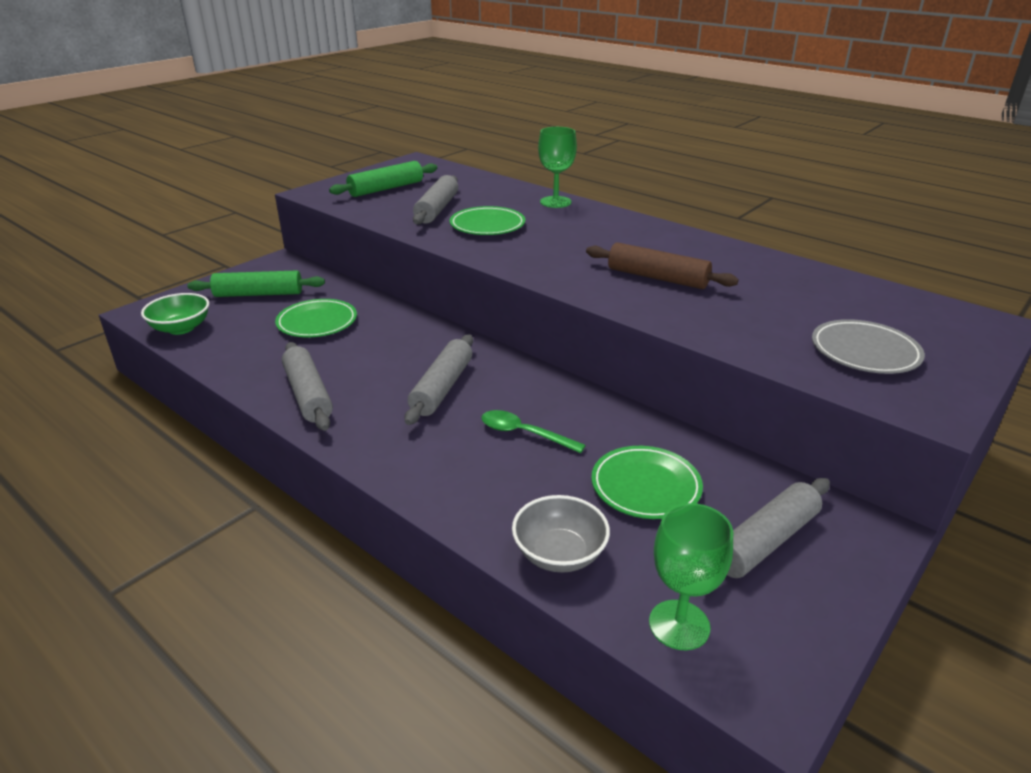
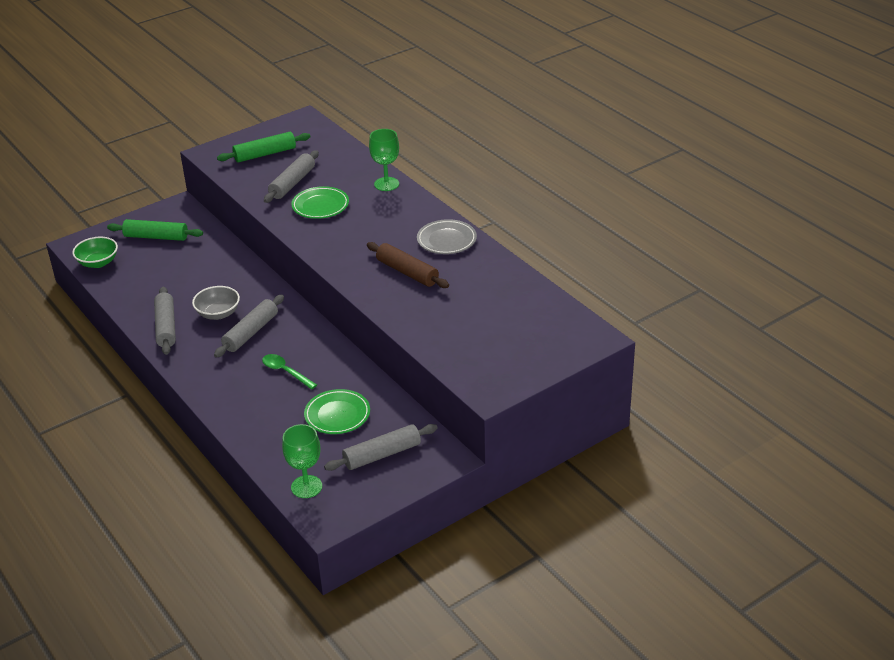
camera: 15 degrees right, 5 degrees up
(317, 322) = (189, 268): green plate -> none
(559, 554) = (267, 444): grey bowl -> grey bowl (218, 313)
(864, 352) = (490, 349): grey plate -> grey plate (446, 240)

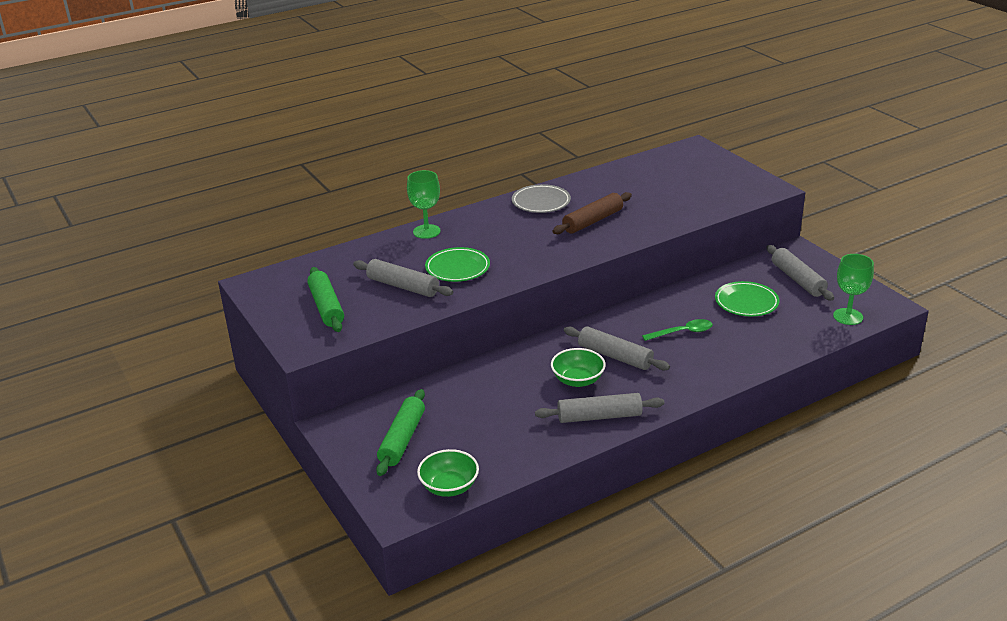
camera: 85 degrees left, 5 degrees down
(218, 313) = (578, 380): grey bowl -> green bowl
(285, 372) = (682, 332): green spoon -> green spoon turned 150 degrees counterclockwise

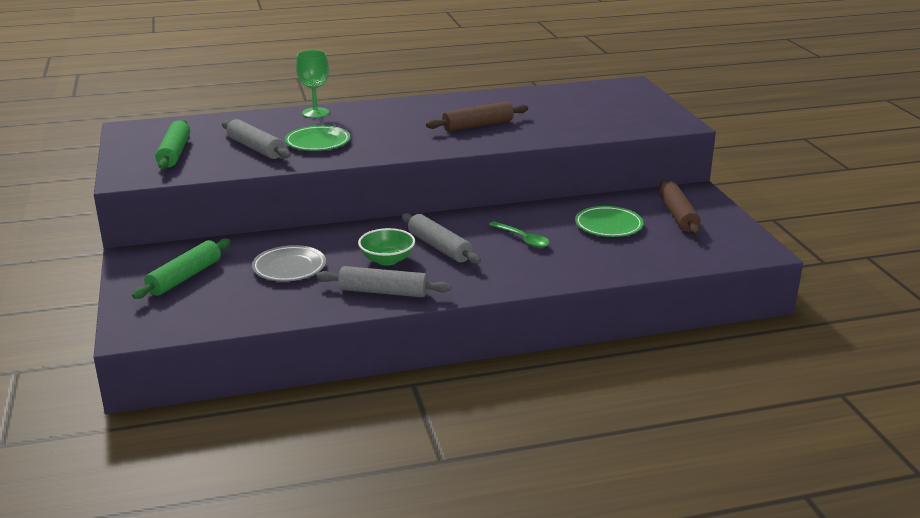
camera: 15 degrees right, 5 degrees down
(449, 487) = (194, 321): green bowl -> none
(541, 202) = (441, 106): grey plate -> grey plate (289, 267)
(682, 332) = (522, 239): green spoon -> green spoon turned 45 degrees clockwise
(797, 280) = (678, 215): grey rolling pin -> brown rolling pin
(848, 316) = (708, 253): green goblet -> none

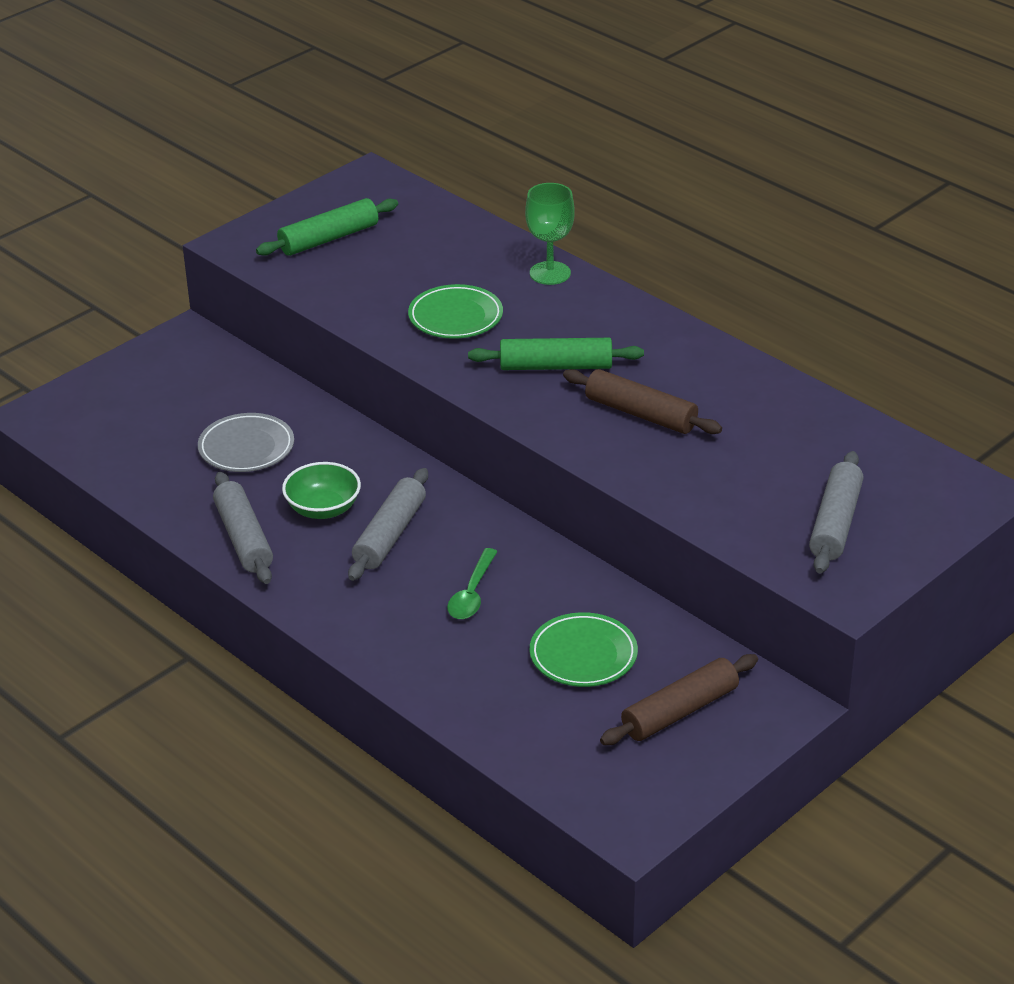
camera: 60 degrees right, 10 degrees up
(185, 277) = (169, 390): green rolling pin -> green rolling pin (556, 366)
(255, 148) = (394, 283): grey rolling pin -> grey rolling pin (835, 523)

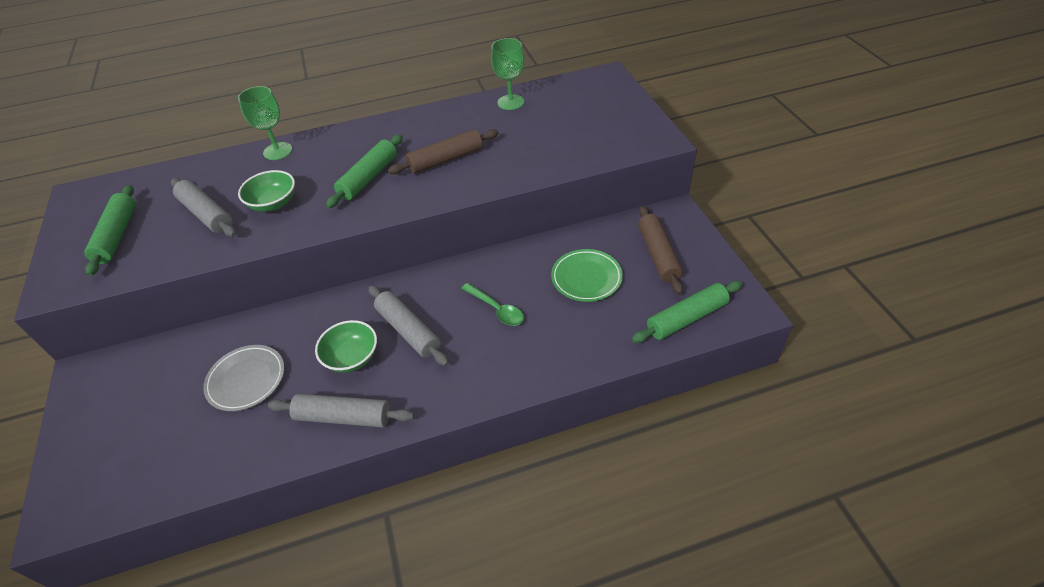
camera: 60 degrees left, 10 degrees up
(455, 317) = (273, 203): green plate -> green bowl
(574, 770) = (686, 318): none -> green rolling pin
(821, 422) = (510, 102): none -> green goblet
(835, 523) = (598, 125): grey rolling pin -> grey rolling pin (206, 214)

